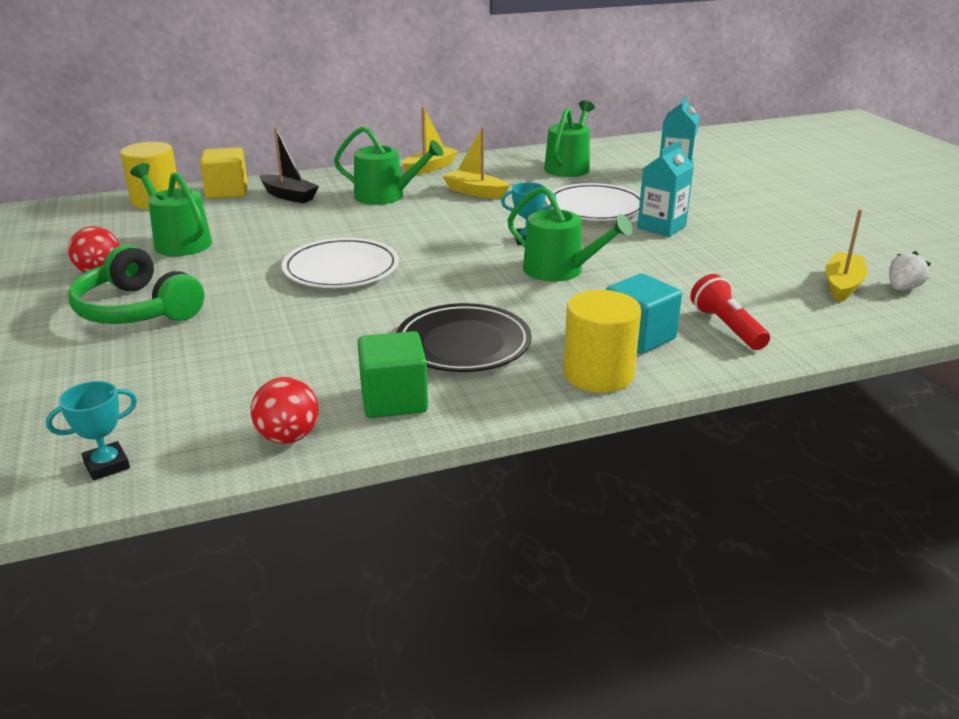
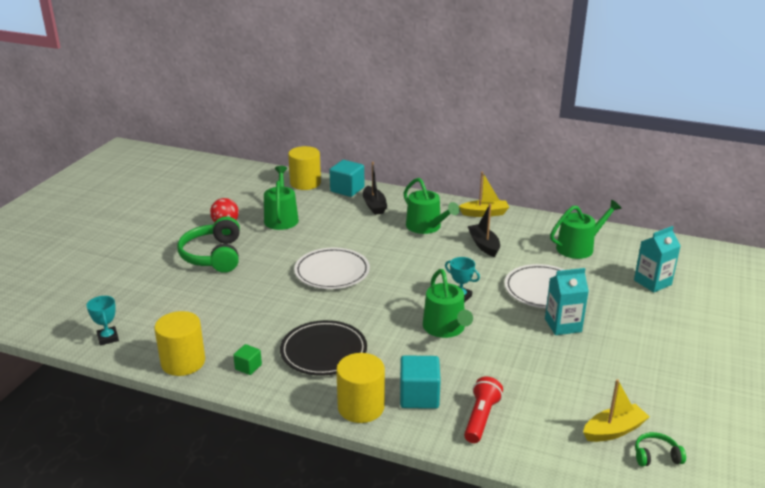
camera: 40 degrees right, 0 degrees up
(107, 465) = (108, 338): turquoise trophy -> turquoise trophy turned 60 degrees clockwise
(227, 191) = (347, 189): yellow cube -> turquoise cube
(288, 437) = (183, 362): red ball -> yellow cylinder
(394, 400) = (248, 367): green cube -> green cube, size x0.55
(475, 192) = (484, 245): yellow boat -> black boat
(902, 288) = (656, 456): white strawberry -> green headphones

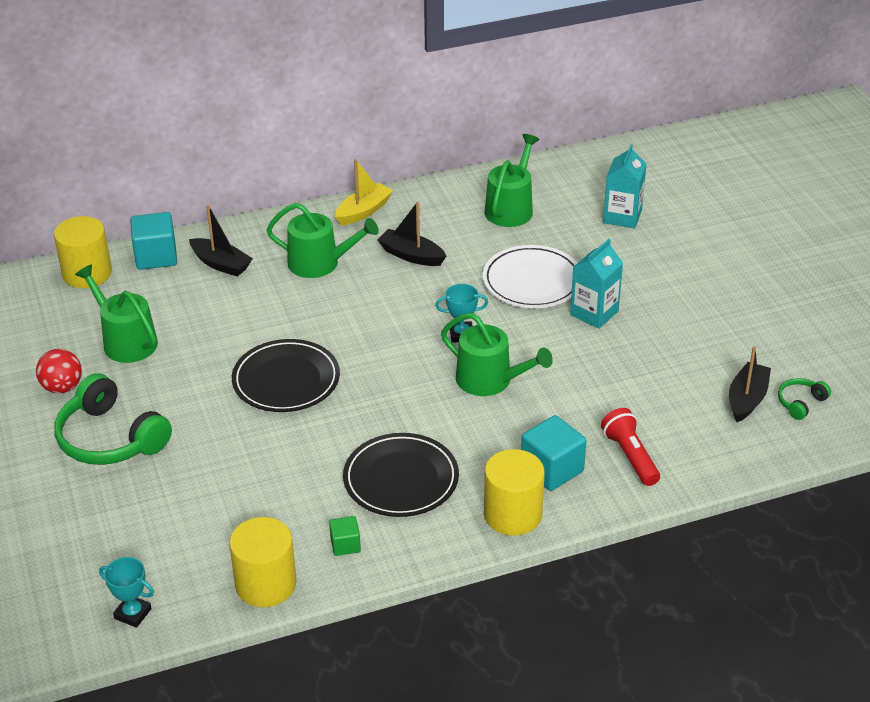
camera: 40 degrees left, 10 degrees up
(332, 272) = (286, 380): white plate -> black plate
(613, 430) = (747, 399): yellow boat -> black boat

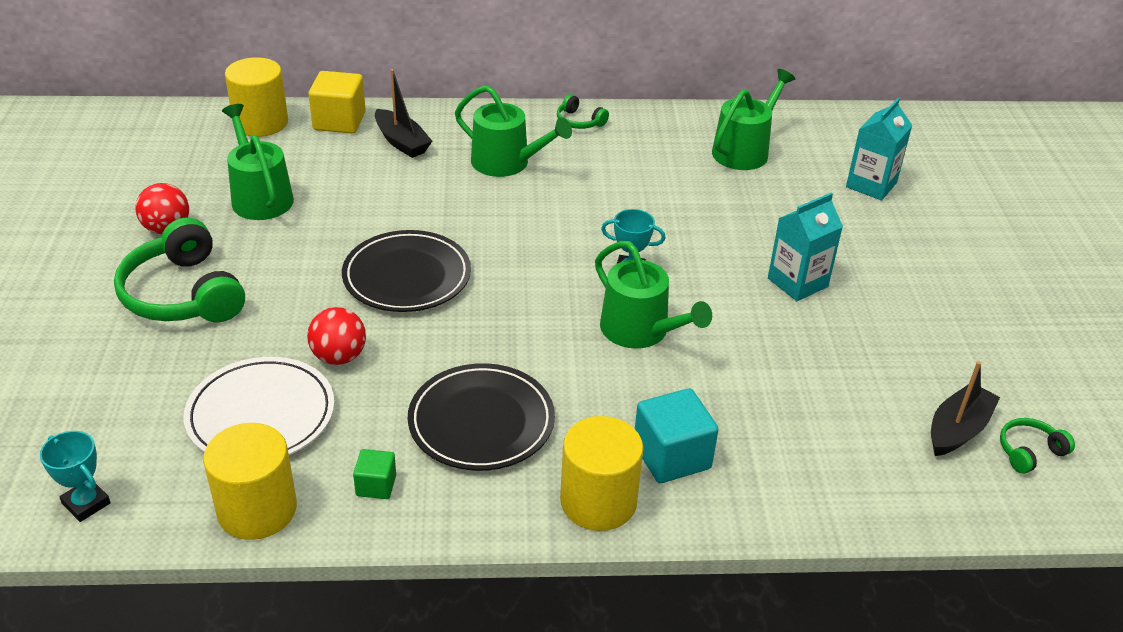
camera: 15 degrees right, 0 degrees up
(156, 257) = (339, 121): turquoise cube -> yellow cube
(266, 457) = (339, 357): none -> red ball
(363, 211) = (579, 121): yellow boat -> green headphones
(411, 255) = (611, 176): black boat -> none
(532, 281) = (737, 232): white plate -> white plate (261, 415)
(630, 456) = (778, 465): red flashlight -> none

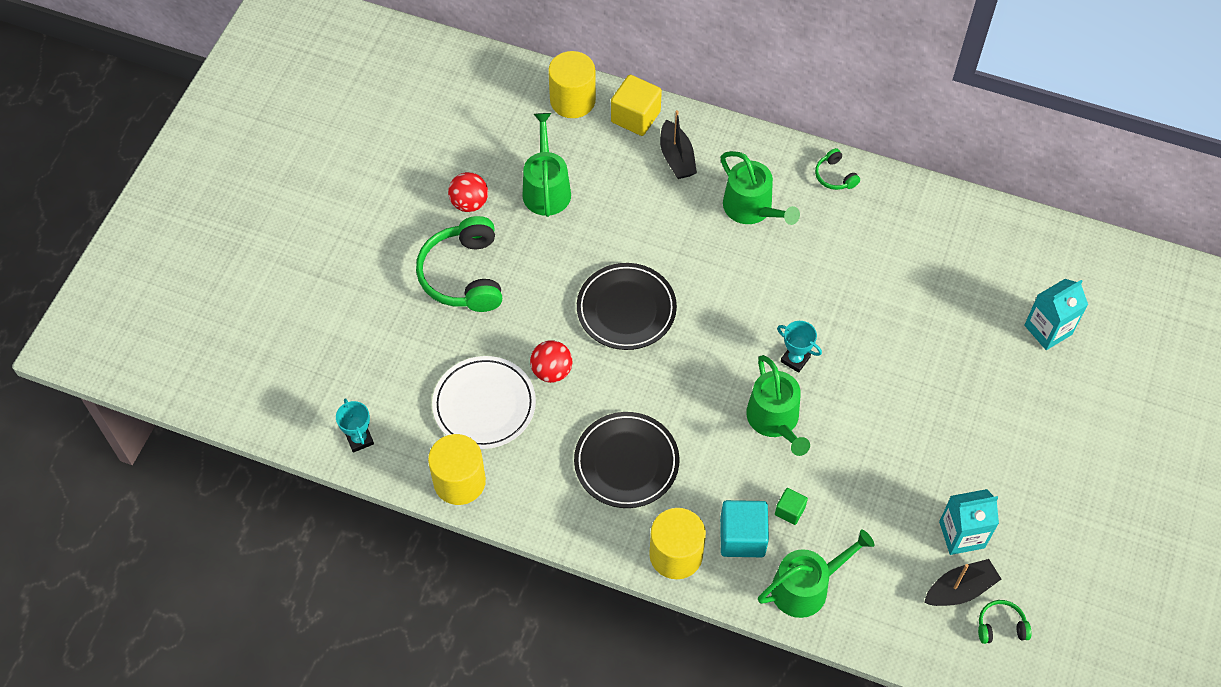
camera: 25 degrees right, 20 degrees up
(376, 485) = (538, 489): green cube -> green cube (789, 511)
(744, 150) = (960, 255): green watering can -> green watering can (806, 587)
(797, 282) = (921, 414): turquoise carton -> turquoise carton (962, 535)

